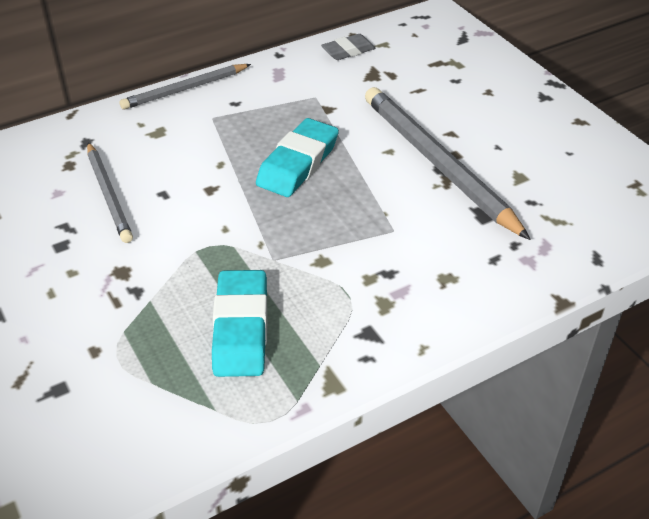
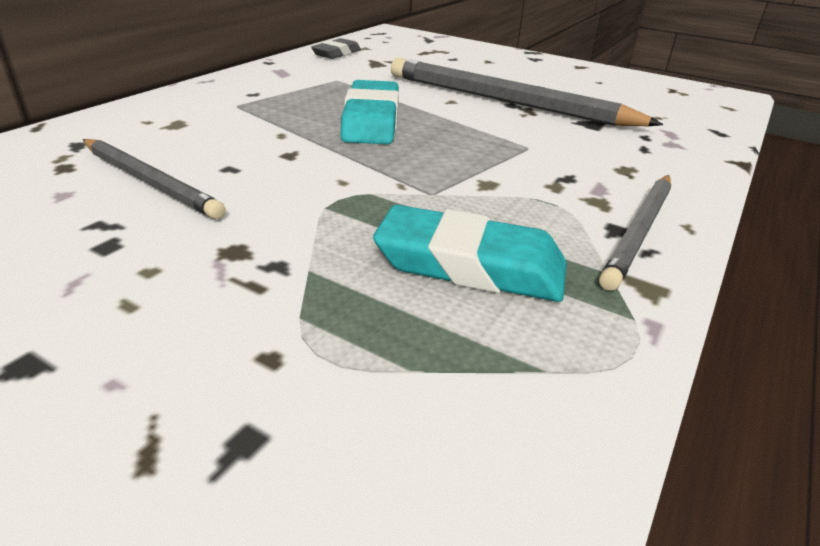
camera: 30 degrees left, 10 degrees down
(185, 89) = (183, 91): grey pencil -> grey pencil (639, 231)
(241, 328) = (470, 265): turquoise eraser -> turquoise eraser turned 45 degrees counterclockwise

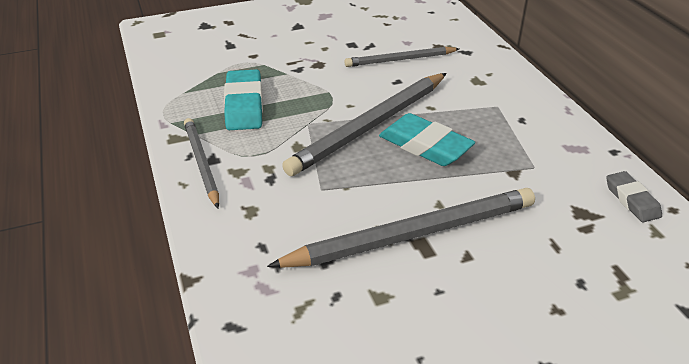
camera: 130 degrees right, 5 degrees up
(375, 154) = (370, 126): none -> grey pencil
(470, 265) = (244, 105): turquoise eraser -> turquoise eraser turned 60 degrees counterclockwise

